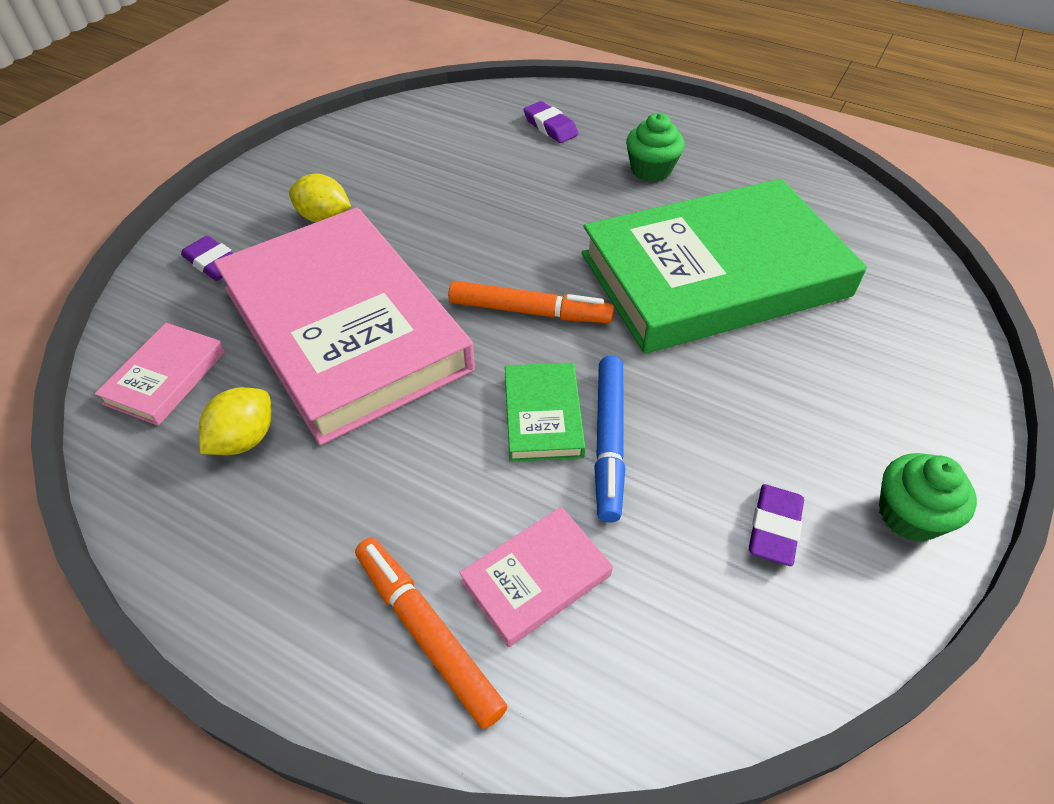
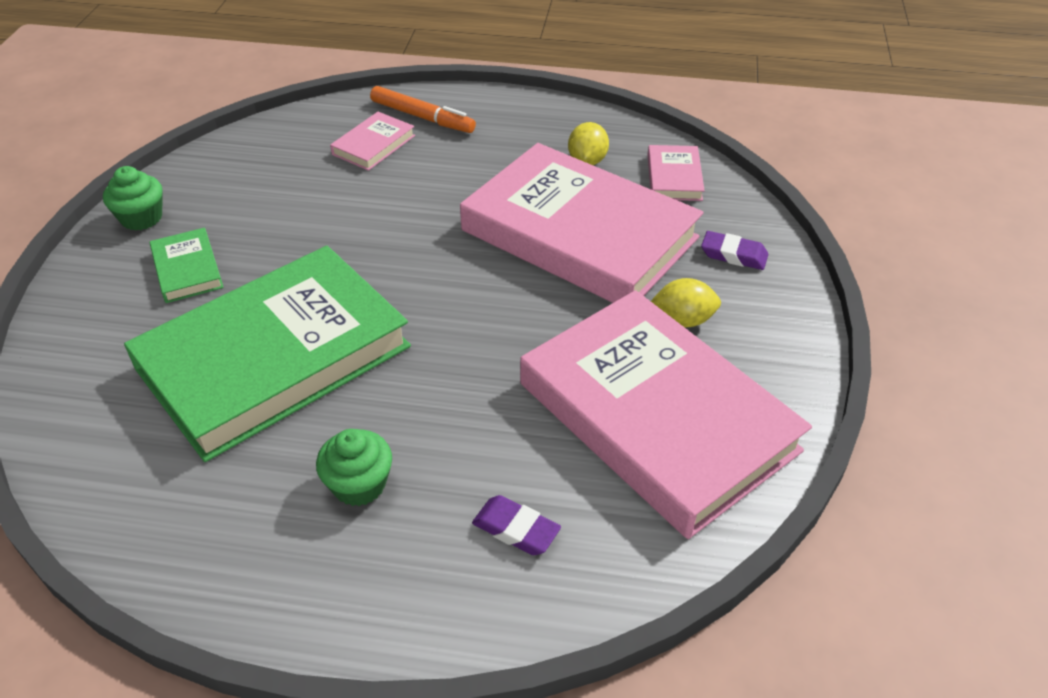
camera: 160 degrees right, 5 degrees down
(410, 160) = (656, 417): none -> pink book
(529, 311) = (438, 281): orange marker -> none
(543, 415) = (398, 215): green book -> green book (187, 269)
(609, 442) = (347, 211): blue marker -> none
(774, 528) = (233, 193): purple eraser -> none

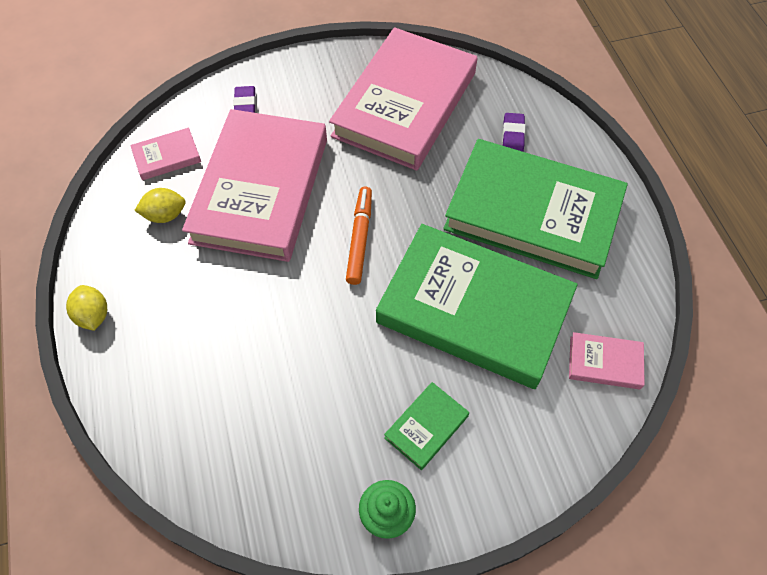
camera: 115 degrees left, 15 degrees up
(359, 484) = (533, 213): green cupcake -> green book
(373, 145) = (200, 381): pink book -> pink book (604, 363)
(422, 117) = (139, 364): orange marker -> orange marker (359, 239)
(683, 320) = (321, 113): yellow lemon -> yellow lemon (93, 315)

